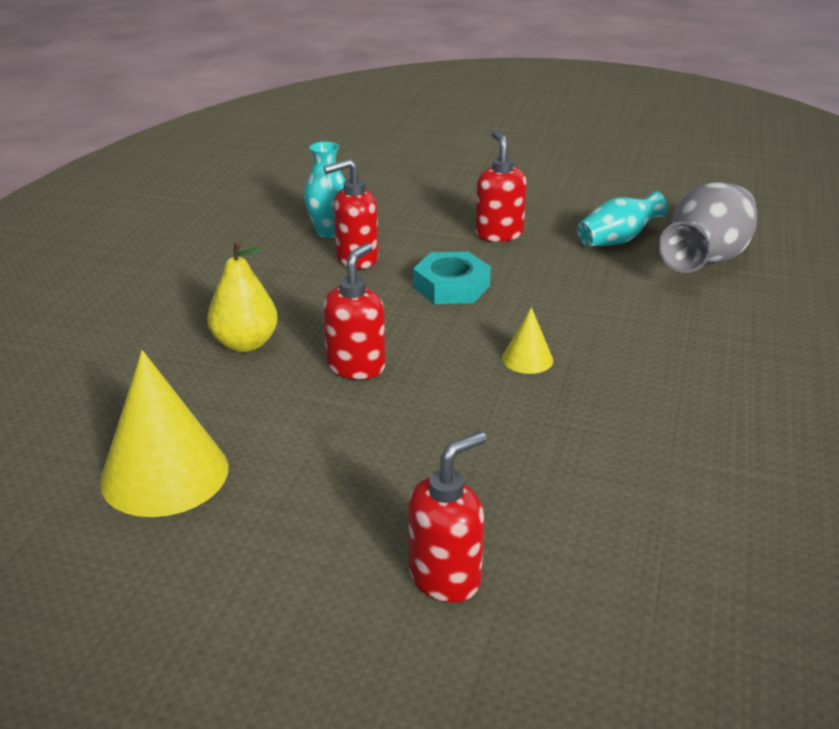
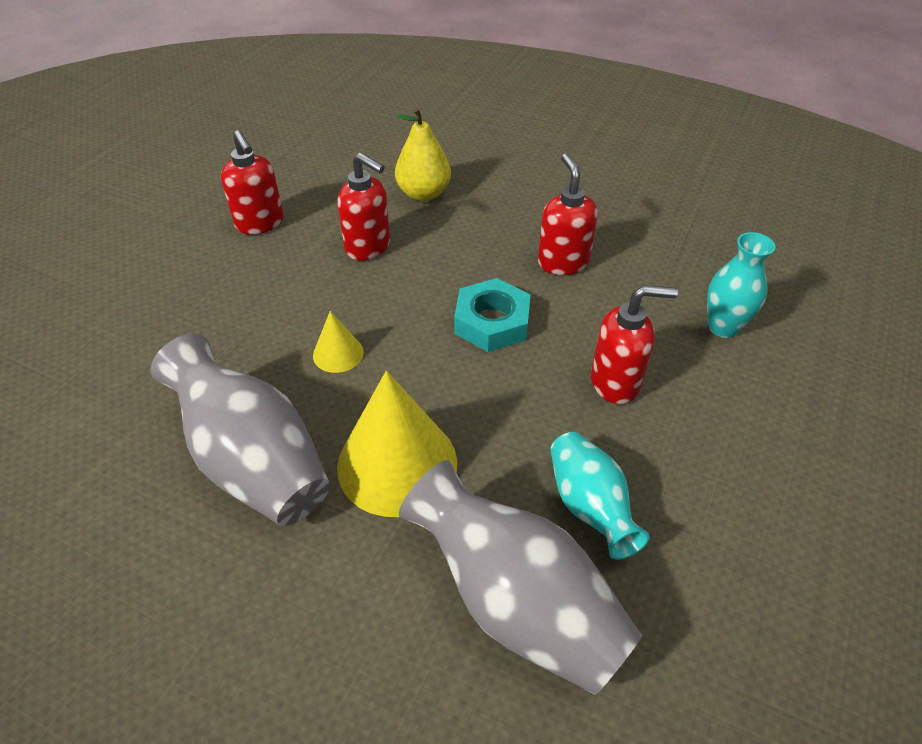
camera: 100 degrees right, 15 degrees up
(164, 474) = (280, 161): yellow cone -> yellow cone (397, 464)
(328, 232) = (625, 248): turquoise vase -> turquoise vase (723, 327)
(445, 577) = (110, 264): red soap dispenser -> red soap dispenser (260, 223)
(674, 380) = (254, 461): none -> grey vase

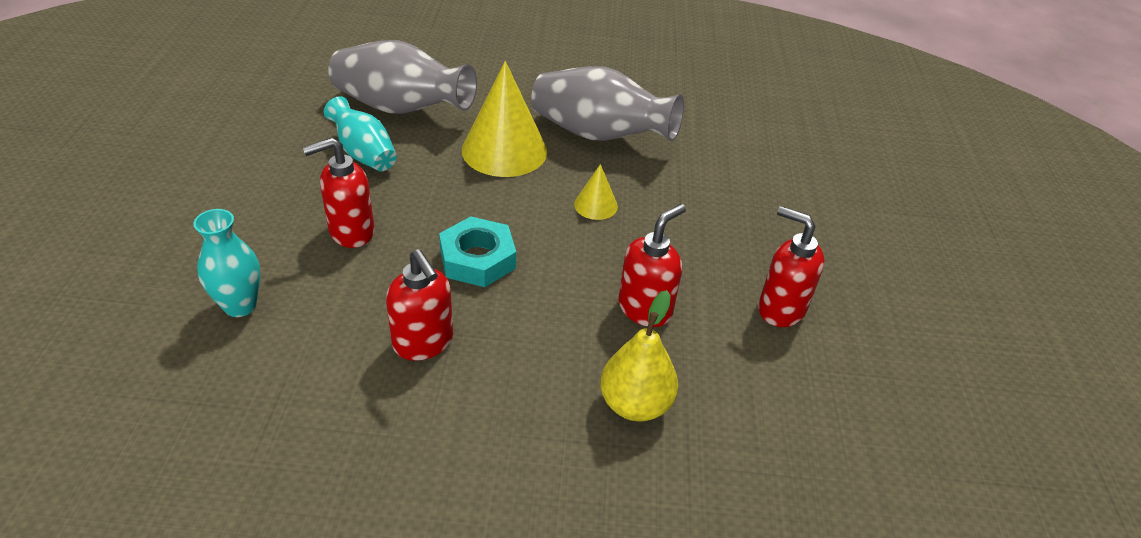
camera: 155 degrees right, 5 degrees down
(368, 247) = (645, 309): red soap dispenser -> red soap dispenser turned 120 degrees clockwise

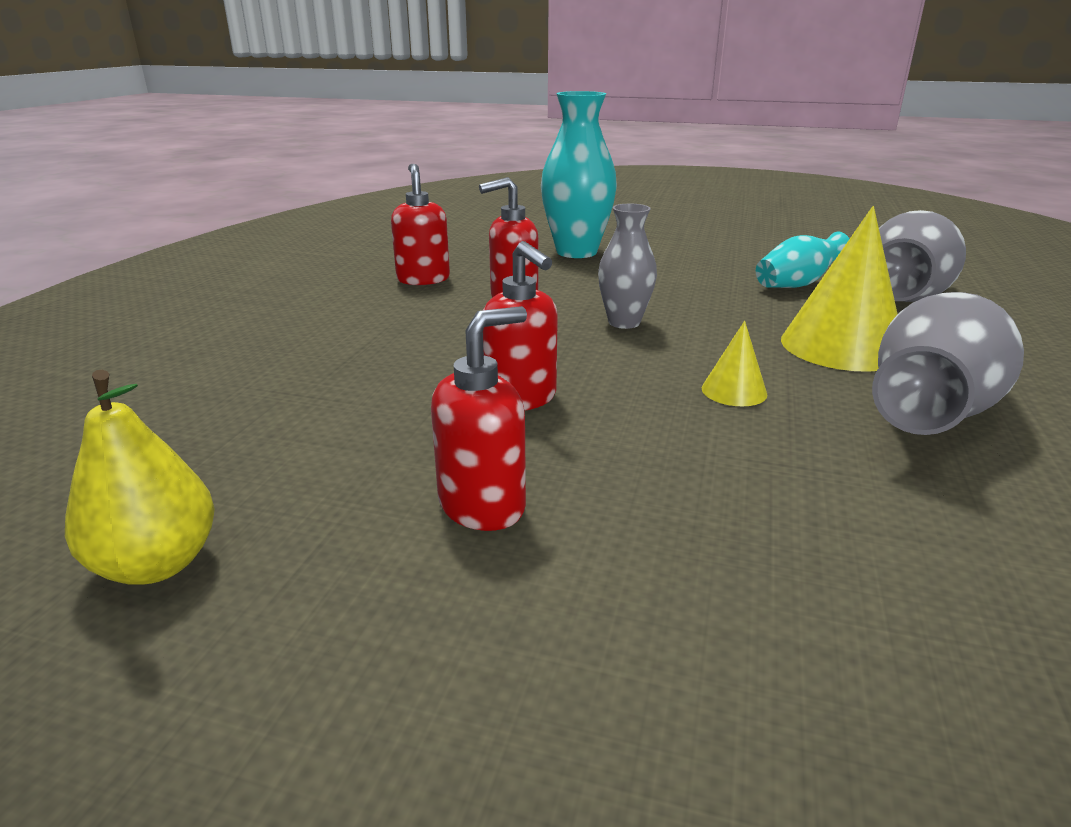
camera: 105 degrees right, 15 degrees down
(240, 305) = (576, 252): turquoise vase -> turquoise vase, size x1.67
(351, 232) = (666, 279): red soap dispenser -> red soap dispenser (423, 279)
(477, 259) = (624, 322): turquoise nut -> grey vase
(635, 404) = (383, 375): yellow pear -> yellow pear (157, 564)

